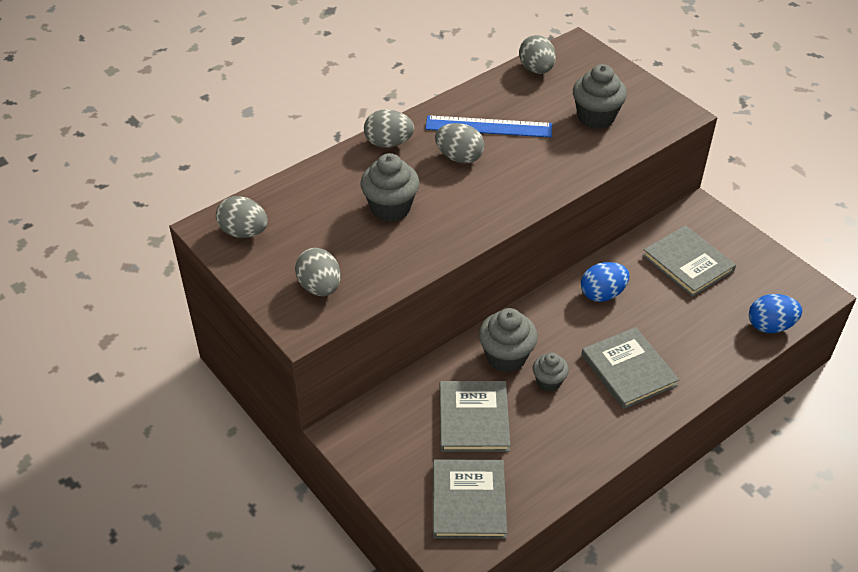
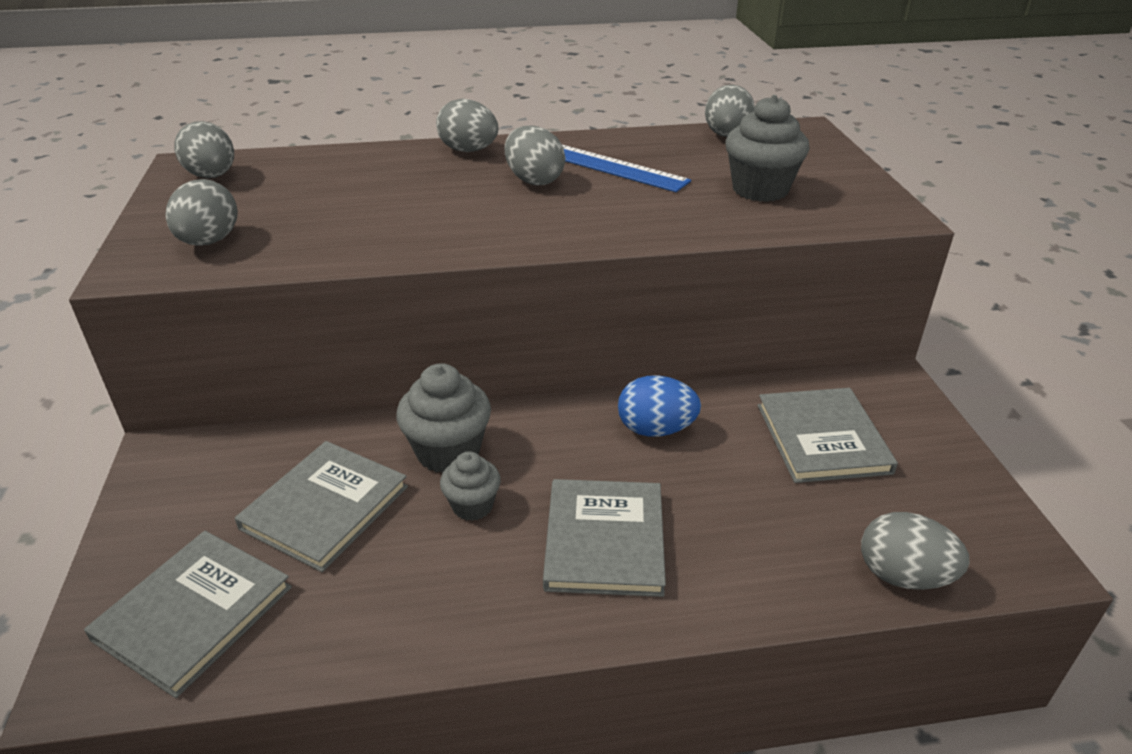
camera: 30 degrees right, 10 degrees down
(390, 208) = (392, 200): grey cupcake -> none
(770, 326) = (903, 576): blue egg -> grey egg

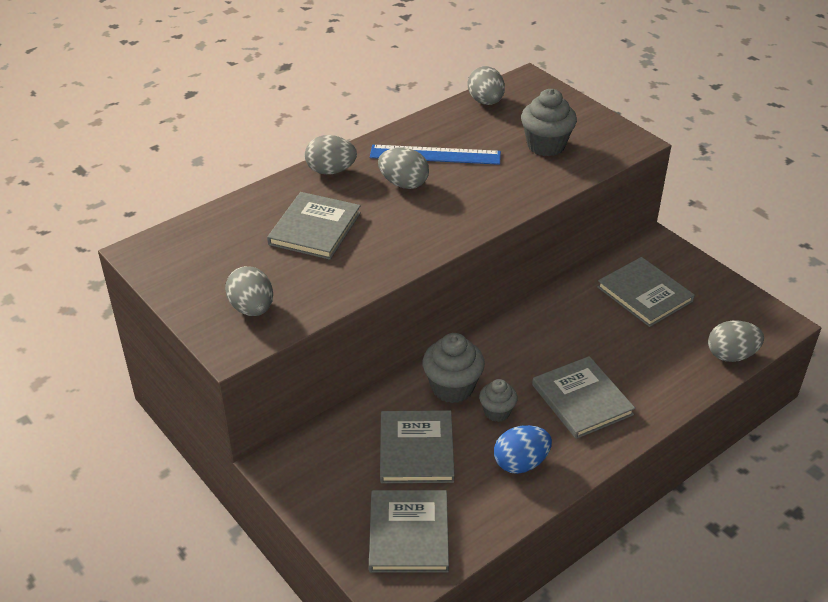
camera: 30 degrees left, 5 degrees up
(212, 176) = (175, 256): grey egg -> none
(381, 192) = (315, 228): none -> grey book
(655, 429) = (555, 325): blue egg -> blue egg (521, 463)

